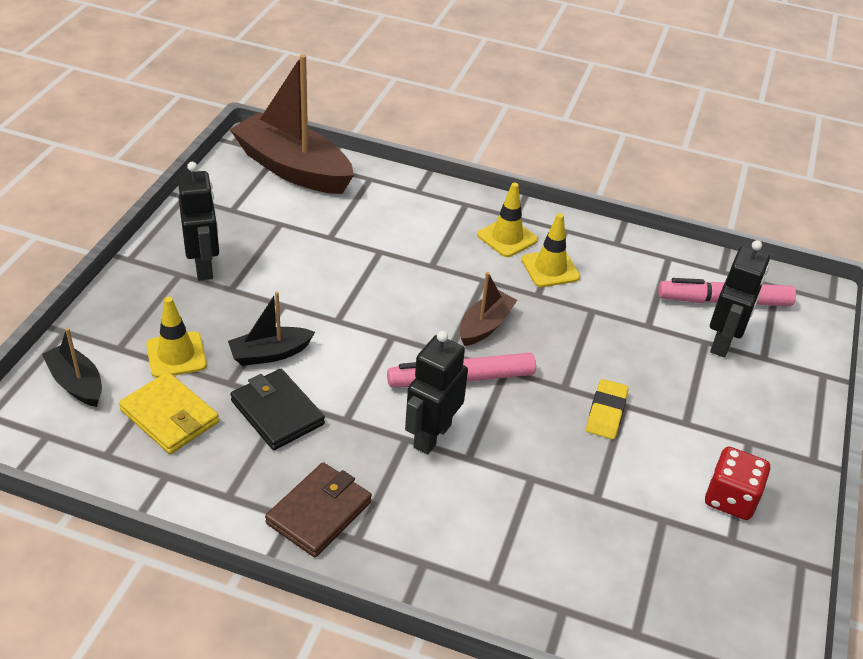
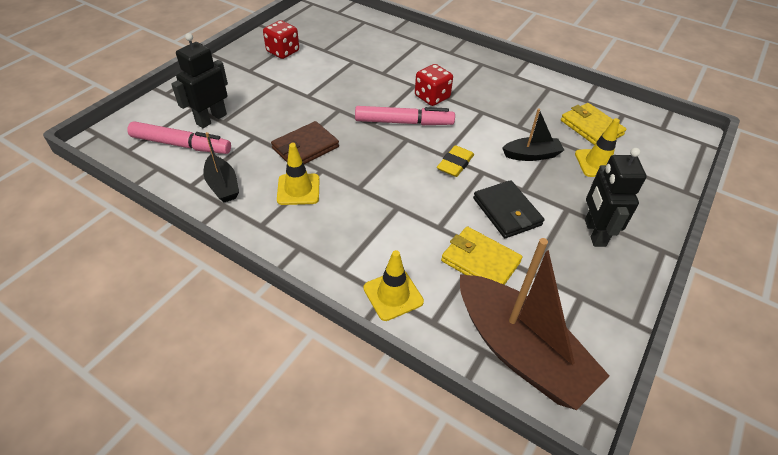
camera: 165 degrees left, 5 degrees up
(77, 383) = (659, 154): black boat -> black boat (222, 185)
(277, 412) = (524, 120): black wallet -> black wallet (507, 211)
(319, 512) = (500, 75): brown wallet -> brown wallet (305, 148)
(332, 225) = (480, 261): none -> yellow wallet
(432, 436) = (432, 97): black robot -> red dice
(485, 326) = (373, 152): brown boat -> none
(507, 237) = (319, 224): yellow traffic cone -> yellow traffic cone (393, 295)
(606, 412) = (322, 93): yellow eraser -> yellow eraser (455, 164)

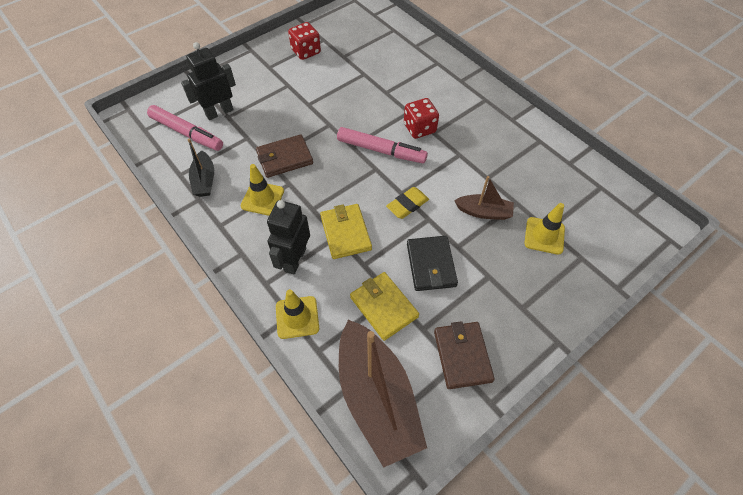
camera: 20 degrees right, 10 degrees up
(531, 155) = (484, 212): black boat -> brown boat
(582, 286) = (462, 356): none -> brown wallet
(591, 128) = (559, 195): yellow wallet -> yellow wallet (345, 233)
(594, 233) = (501, 307): black robot -> black robot (295, 259)

